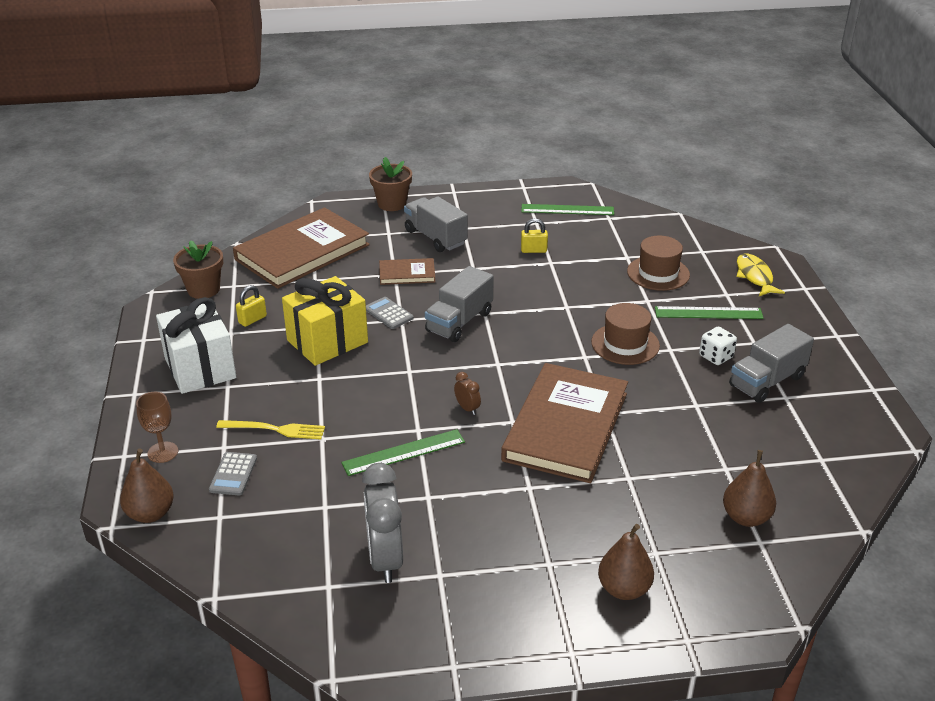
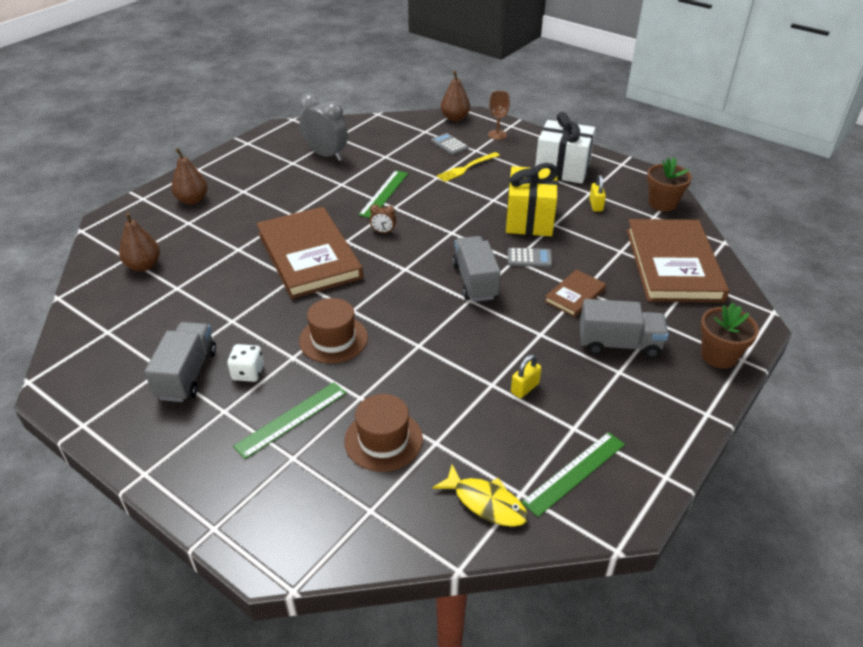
camera: 135 degrees right, 5 degrees up
(755, 276) = (281, 507): yellow fish -> yellow fish (486, 503)

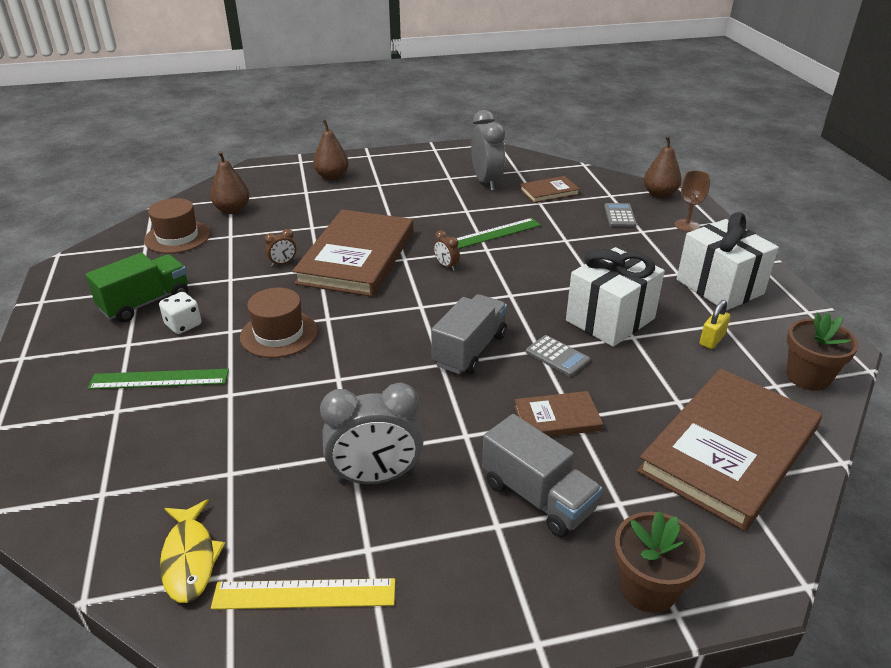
camera: 40 degrees right, 5 degrees down
(187, 374) = (145, 303): grey truck -> green truck
(257, 288) = (283, 263): none -> brown clock
(381, 145) = (549, 192): none -> brown book
(383, 440) = (195, 441): brown hat -> brown hat (177, 237)
(466, 168) = (608, 243): yellow fork -> none
(525, 388) = (375, 477): yellow padlock -> grey clock
(529, 219) = (610, 319): yellow gift -> white gift
(574, 472) = (304, 594): green ruler -> yellow ruler

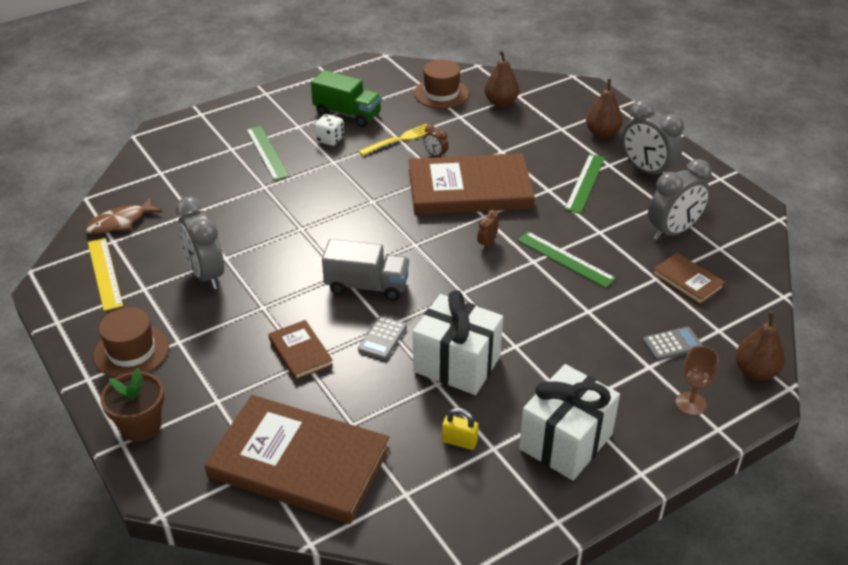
camera: 70 degrees right, 5 degrees up
(190, 558) = (120, 222): yellow fish -> brown fish
(233, 279) = (399, 139): none -> yellow fork
(279, 334) = (340, 184): brown hat -> brown hat (131, 351)
(395, 200) = (585, 183): none -> green ruler
(401, 172) = (647, 170): none -> grey clock
(537, 496) = (211, 356): grey truck -> none
(808, 377) = (431, 519): brown flower pot -> none

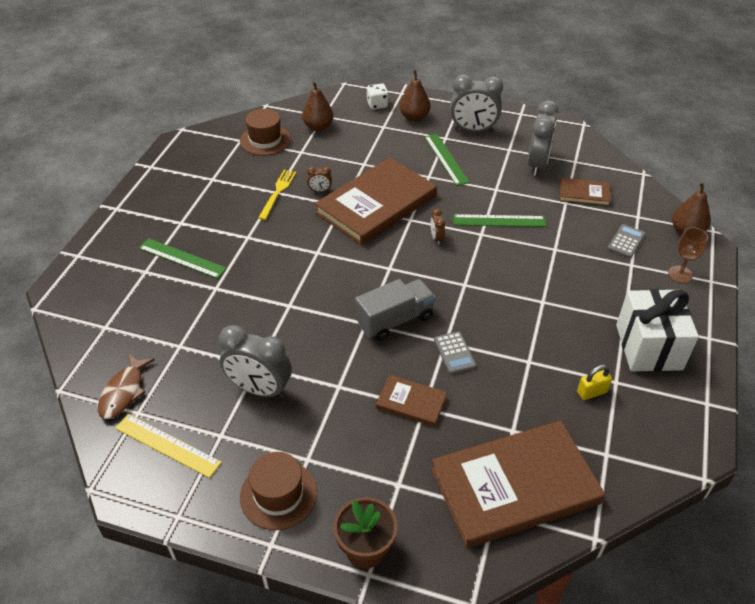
camera: 40 degrees left, 5 degrees up
(330, 139) = (222, 220): white dice -> white dice (377, 105)
(347, 114) = (210, 192): green truck -> none
(457, 364) = (524, 339): white gift -> none

